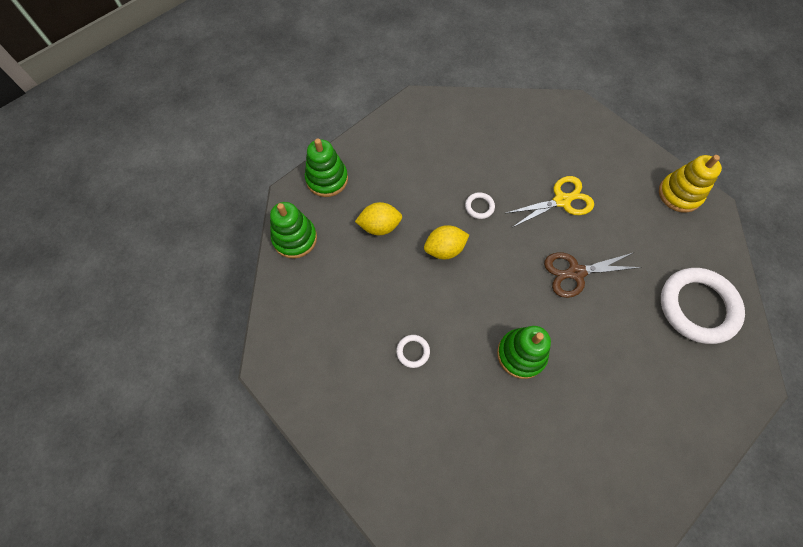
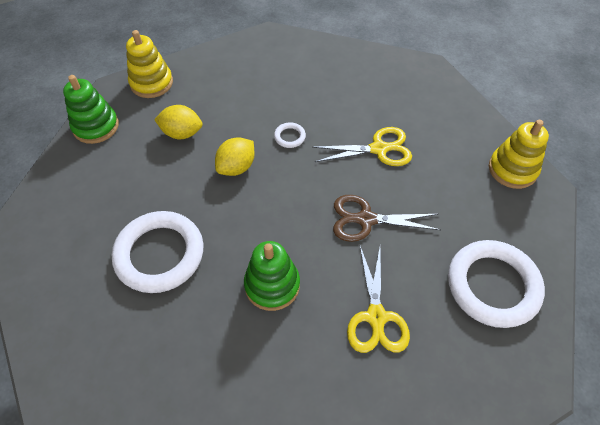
camera: 15 degrees right, 10 degrees down
(327, 179) = (151, 83): green stacking toy -> yellow stacking toy
(413, 351) = (160, 254): white ring -> white ring, size x2.43
(444, 249) = (236, 167): yellow lemon -> yellow lemon turned 45 degrees counterclockwise
(616, 359) = (376, 317): none -> yellow scissors

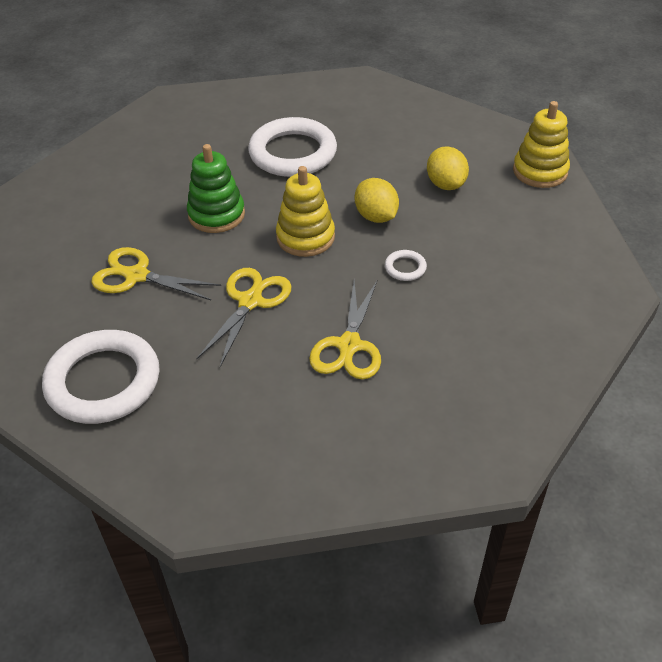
camera: 110 degrees right, 10 degrees down
(96, 126) = (479, 128): green stacking toy -> none
(182, 133) = (445, 184): yellow lemon -> yellow lemon turned 45 degrees counterclockwise
(366, 219) = (250, 301): brown scissors -> yellow scissors
(512, 169) = (244, 483): yellow stacking toy -> yellow stacking toy (305, 237)

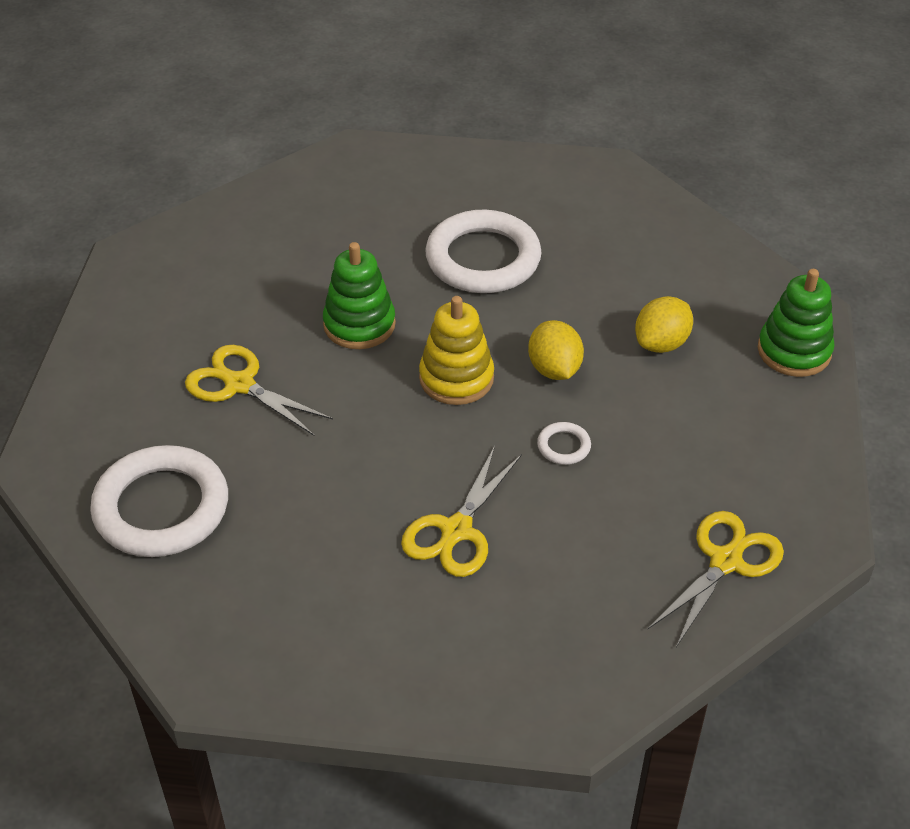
camera: 15 degrees right, 0 degrees up
(250, 301) = (360, 447): yellow scissors -> yellow scissors (725, 561)
(445, 184) = (661, 343): yellow lemon -> yellow lemon turned 45 degrees clockwise
(540, 171) = (794, 351): yellow stacking toy -> green stacking toy

